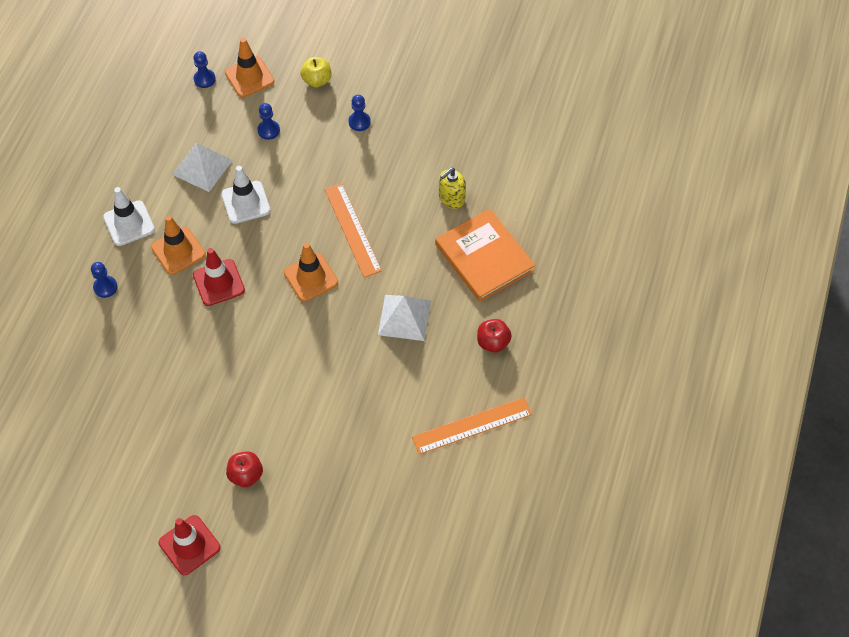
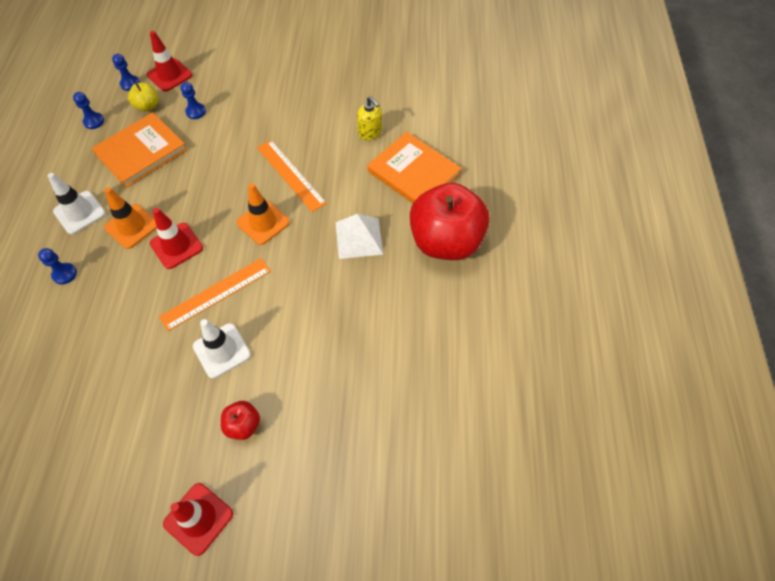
camera: 15 degrees left, 0 degrees up
(202, 167) = (141, 152): white pyramid -> orange book
(246, 202) = (188, 172): white traffic cone -> white traffic cone (222, 350)
(249, 77) = (170, 75): orange traffic cone -> red traffic cone
(317, 80) = (229, 67): yellow apple -> yellow apple (147, 106)
(359, 122) = (274, 90): blue pawn -> blue pawn (94, 121)
(451, 198) = (370, 132): yellow soap dispenser -> yellow soap dispenser turned 75 degrees counterclockwise
(472, 425) = (452, 320): orange ruler -> orange ruler (216, 293)
(493, 342) = (445, 241): red apple -> red apple, size x2.37

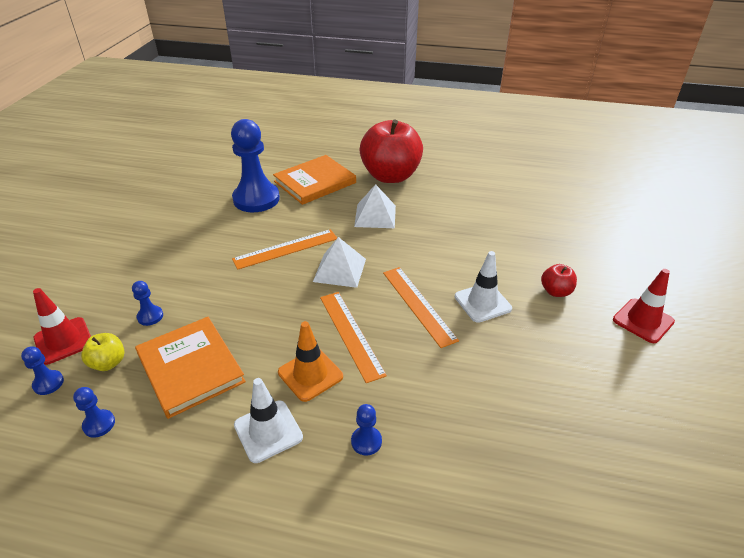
camera: 80 degrees left, 20 degrees down
(176, 246) = (351, 334): red traffic cone -> orange ruler
(263, 222) = (340, 270): orange traffic cone -> white pyramid
(370, 132) = (256, 199): yellow soap dispenser -> blue pawn

